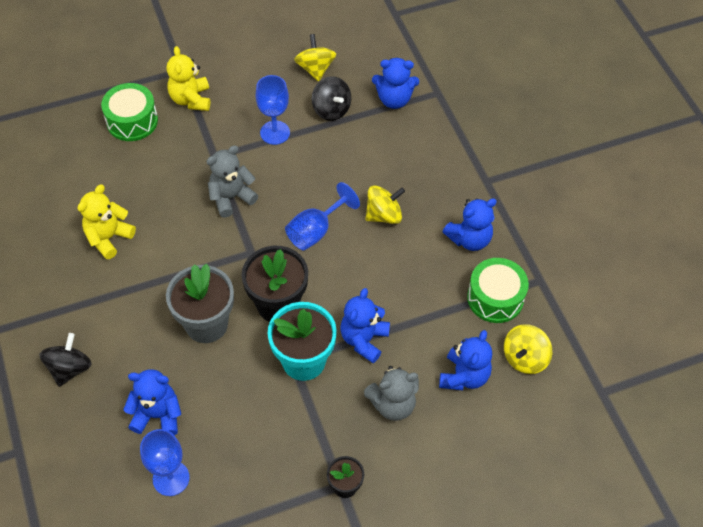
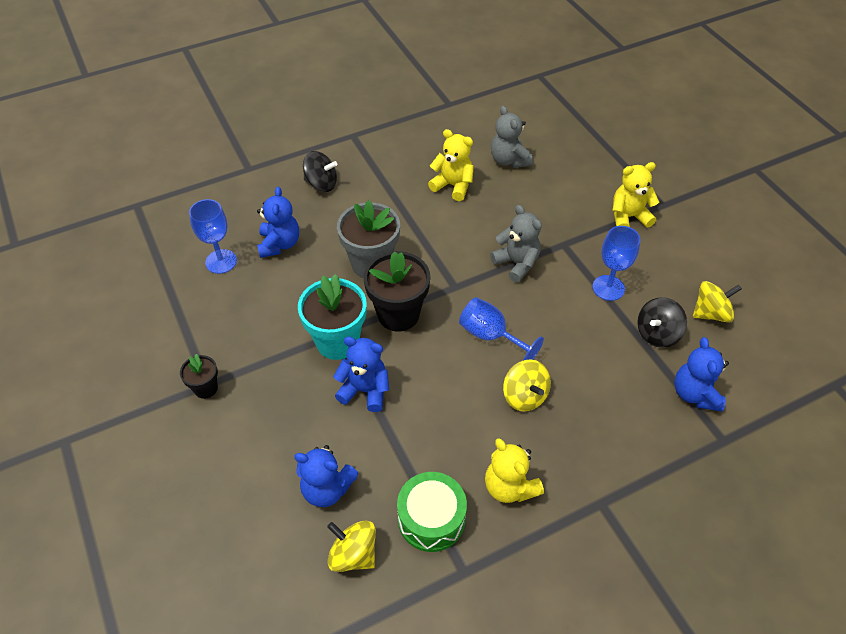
camera: 85 degrees right, 5 degrees down
(132, 121) = (587, 180): green drum -> none
(392, 404) = (292, 422): grey teddy bear -> grey teddy bear (509, 160)
(469, 239) = (509, 487): blue teddy bear -> yellow teddy bear

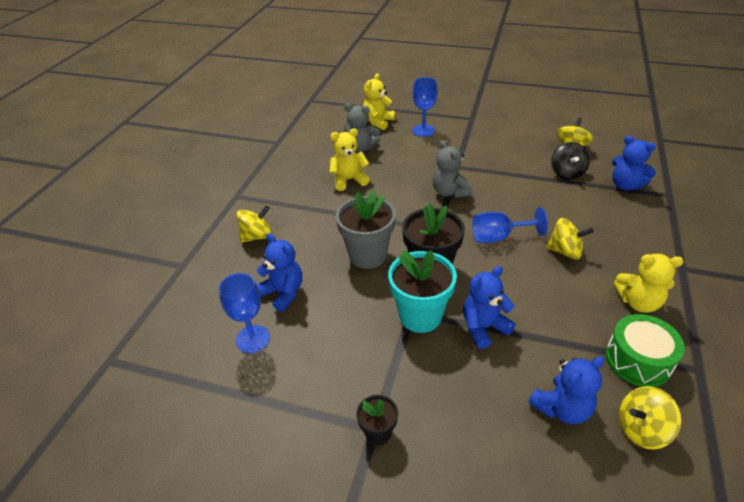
camera: 45 degrees left, 10 degrees down
(321, 184) = (257, 236): black spinning top -> yellow spinning top
(516, 263) = (449, 192): grey teddy bear -> grey teddy bear turned 120 degrees counterclockwise
(608, 288) = (512, 170): blue goblet -> blue goblet (423, 130)
(628, 217) = (466, 133): yellow teddy bear -> yellow teddy bear (378, 122)

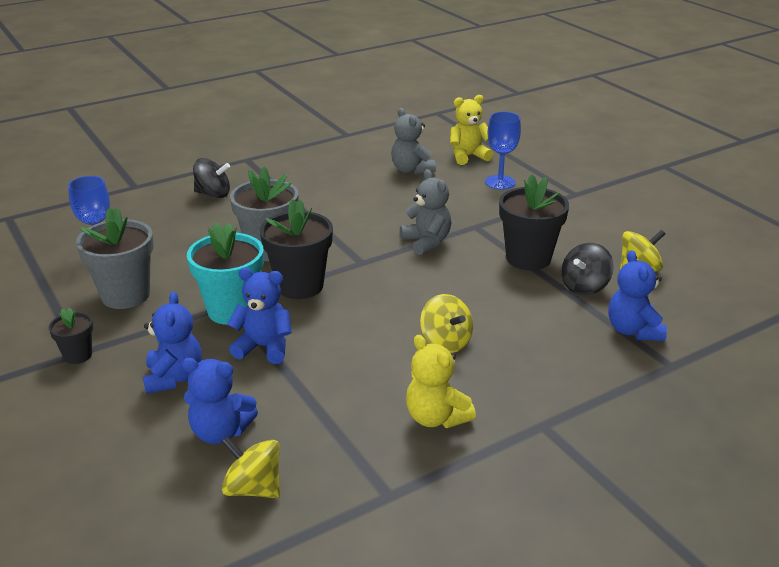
camera: 40 degrees right, 10 degrees down
(257, 236) = (213, 194): yellow spinning top -> black spinning top
(283, 293) = (167, 239): blue teddy bear -> blue teddy bear (174, 377)
(329, 358) = (125, 295): none -> grey flower pot
(349, 180) = (354, 190): yellow teddy bear -> none
(449, 192) = (426, 242): grey teddy bear -> grey teddy bear turned 135 degrees clockwise
(498, 237) = (403, 297): blue goblet -> none
(515, 171) = (528, 258): none -> black flower pot
(638, 360) = (346, 450): green drum -> none

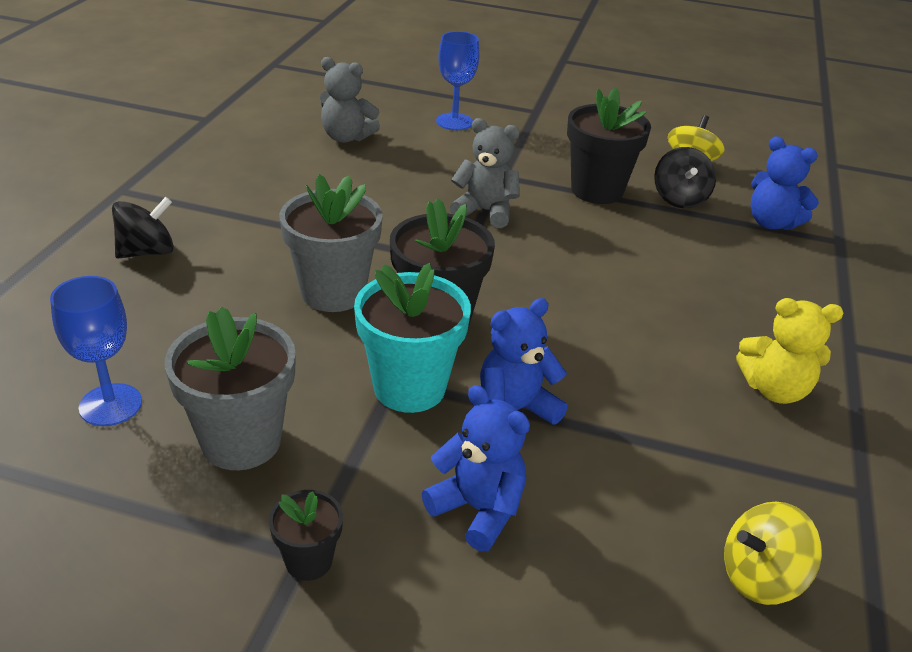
camera: 45 degrees left, 5 degrees up
(220, 432) = (631, 539): blue teddy bear -> none
(445, 342) = (664, 309): yellow spinning top -> none
(468, 156) = (381, 103): yellow teddy bear -> none

